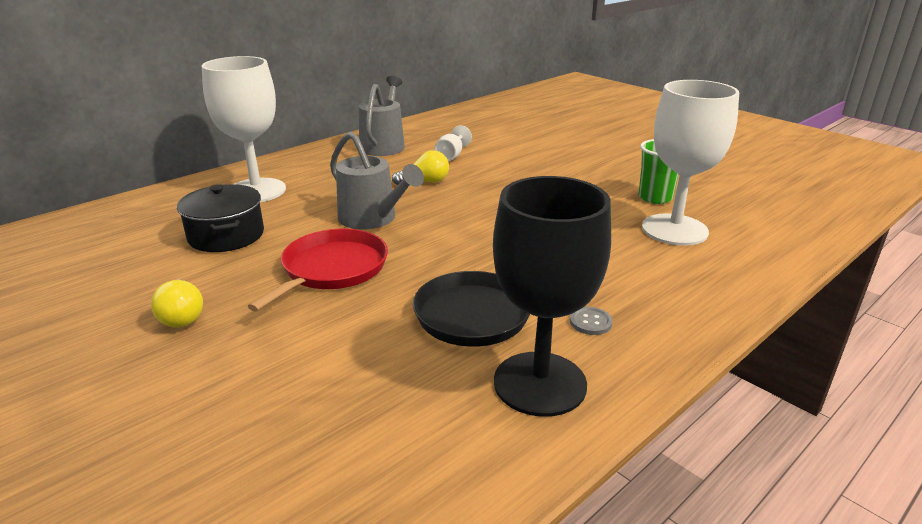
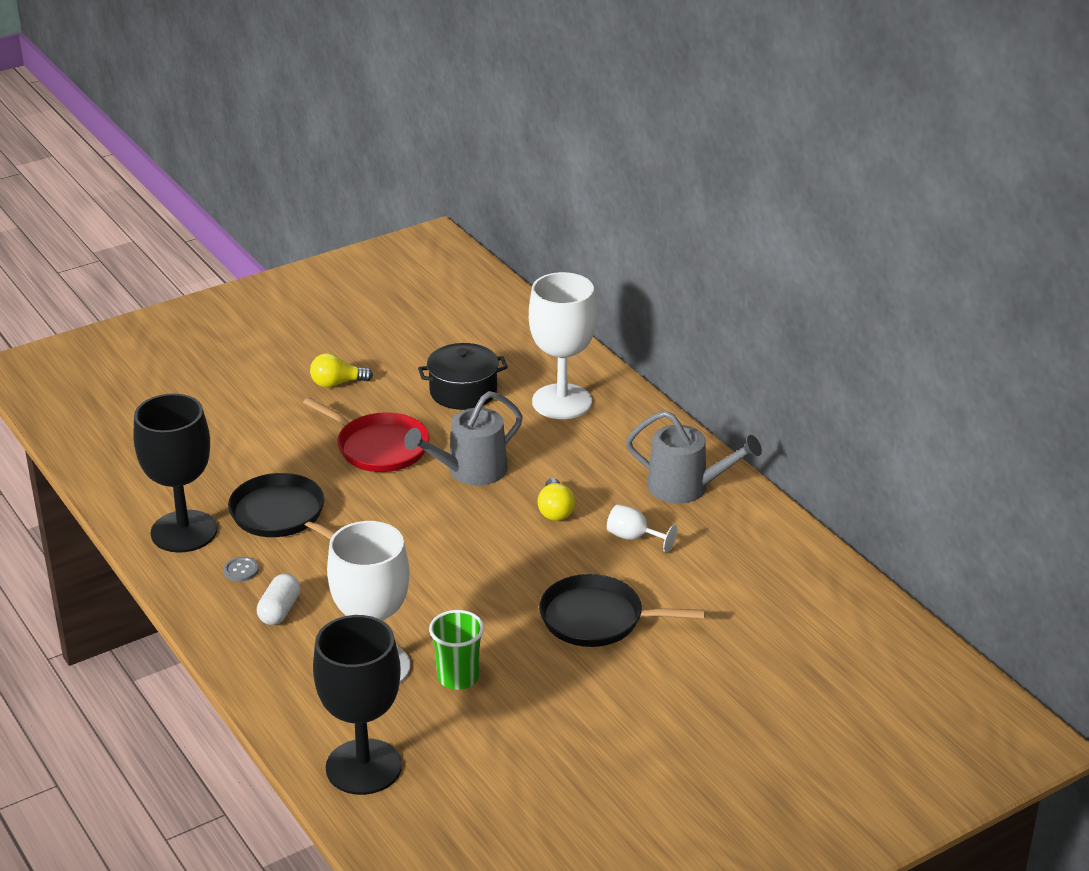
camera: 100 degrees right, 5 degrees up
(551, 161) = (597, 619): none -> black pan
(639, 286) = (279, 611): none -> white capsule
(788, 220) = (363, 767): none -> black goblet

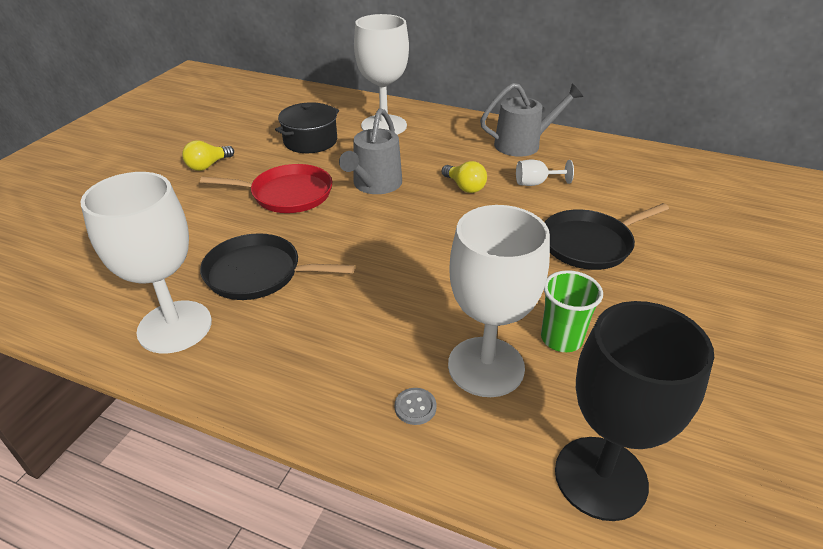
camera: 35 degrees left, 5 degrees up
(184, 531) = (175, 327): black goblet -> white goblet
(241, 570) = (267, 337): grey button -> grey button (415, 407)
(279, 611) = (343, 357): white capsule -> none

